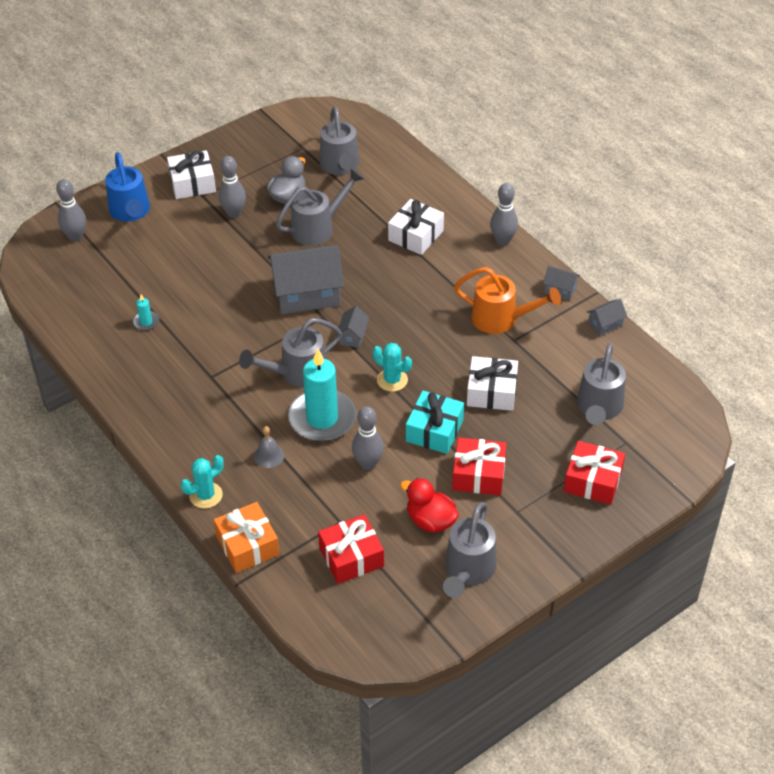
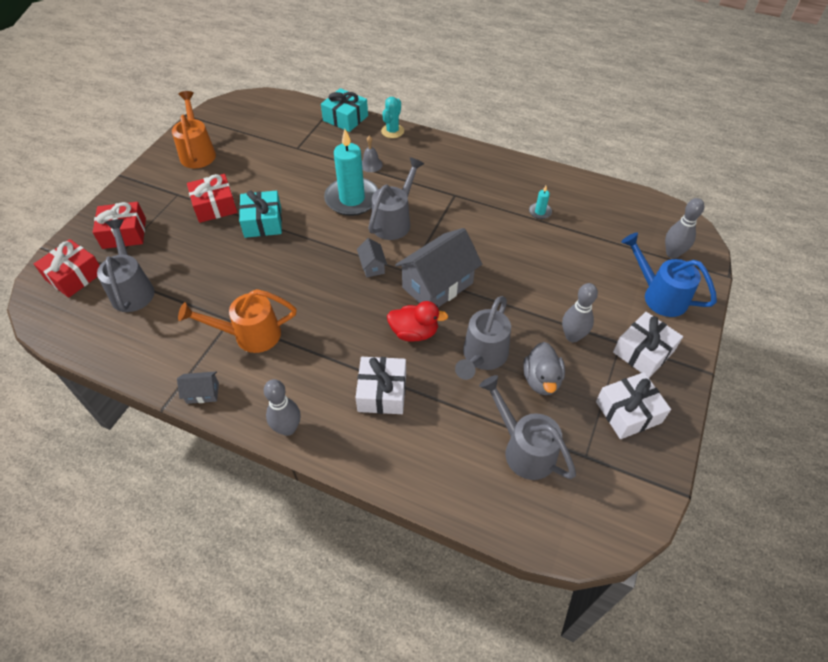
camera: 150 degrees right, 5 degrees up
(247, 545) = (345, 118): orange gift -> turquoise gift
(351, 557) = (277, 134): red gift -> red gift (74, 276)
(368, 463) = (299, 184): grey bowling pin -> none
(392, 380) = (317, 245): turquoise cactus -> none
(430, 520) = (236, 169): red duck -> red duck (414, 332)
(468, 571) = (197, 152): grey watering can -> orange watering can
(491, 392) = (230, 267): white gift -> white gift (628, 412)
(605, 324) = (145, 372): grey house -> none

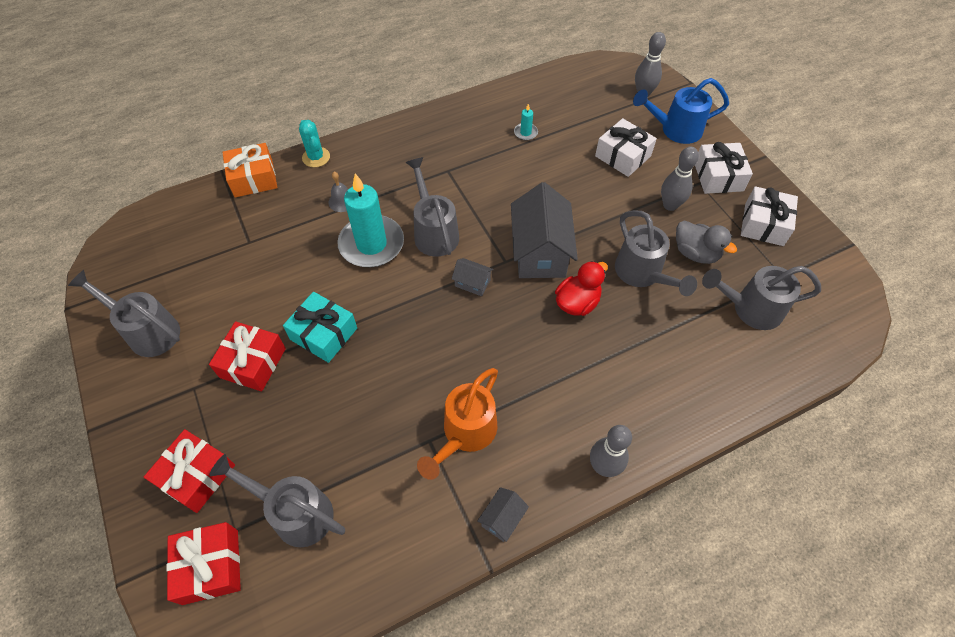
camera: 50 degrees left, 5 degrees up
(197, 152) = (148, 331): orange watering can -> grey watering can
(345, 118) = (253, 178): turquoise gift -> orange gift
(382, 392) = (622, 367): white gift -> white gift (623, 156)

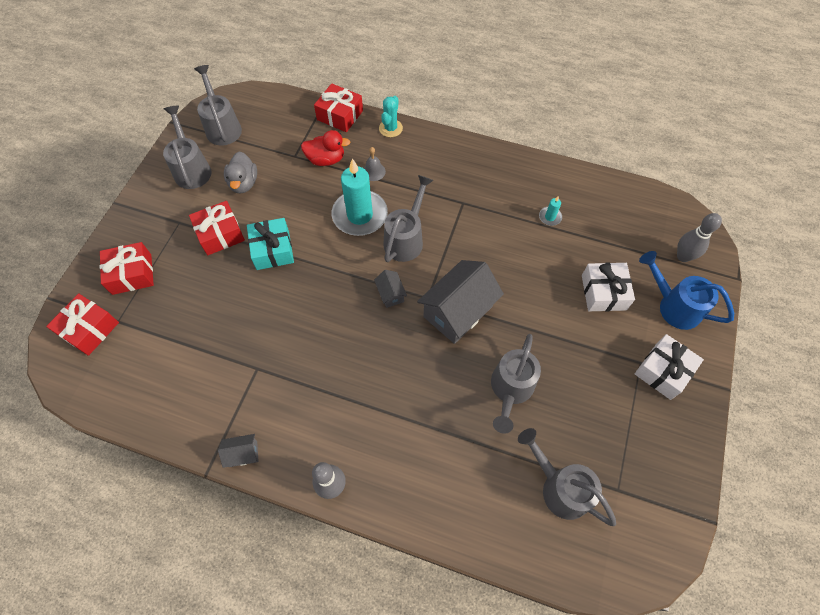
camera: 45 degrees right, 5 degrees up
(253, 178) = (340, 115): orange gift -> red gift
(295, 512) = (152, 340): grey watering can -> grey watering can (222, 127)
(465, 433) = (280, 384): orange watering can -> none
(577, 303) = (441, 368): red duck -> red duck (326, 159)
(670, 205) = (594, 359): grey bowling pin -> none
(695, 253) = (569, 410): grey duck -> grey duck (244, 183)
(764, 224) = (654, 439): white gift -> none

